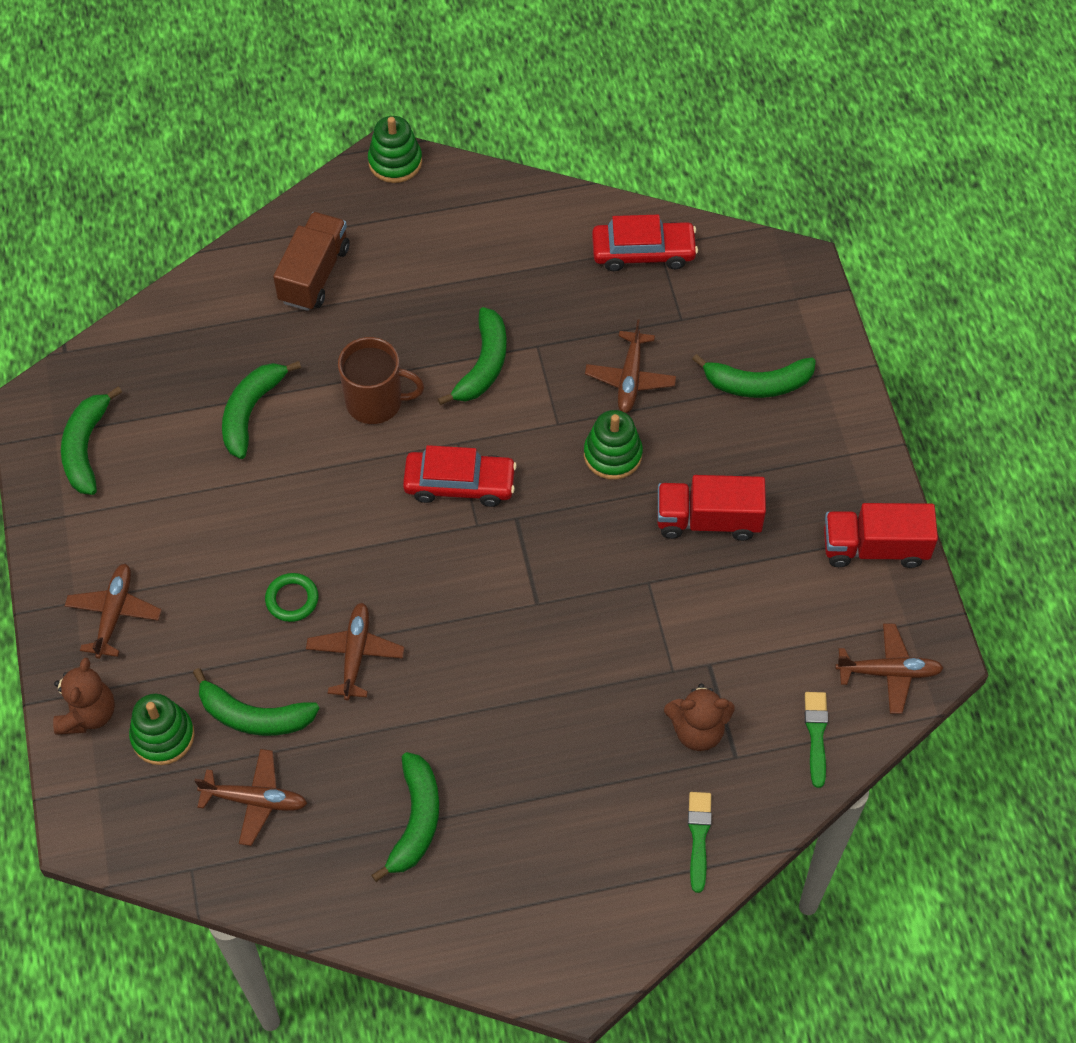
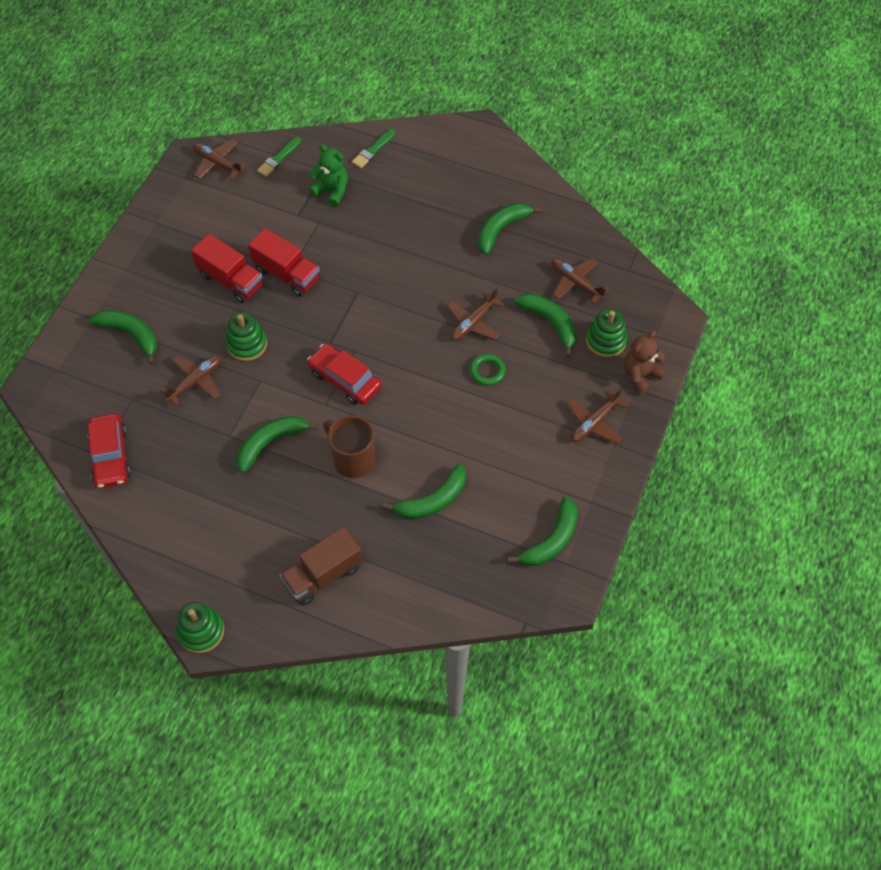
camera: 145 degrees left, 0 degrees up
(643, 252) = (110, 456): red car -> red car turned 135 degrees counterclockwise
(697, 730) = (332, 191): brown teddy bear -> green teddy bear
(874, 548) = (163, 218): red truck -> red truck (287, 274)

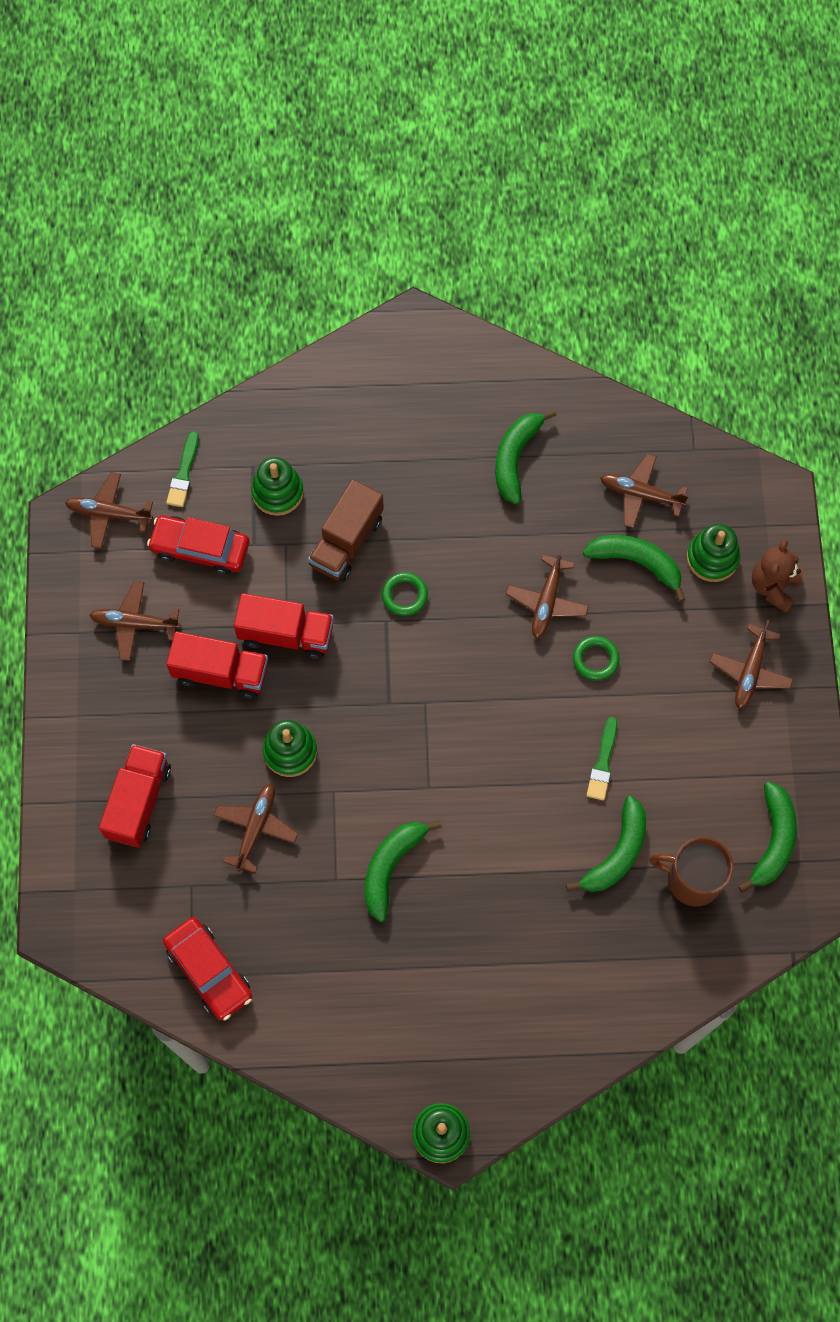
camera: 25 degrees left, 10 degrees up
(131, 334) = (138, 802): green banana -> red truck
(194, 230) = (135, 623): none -> brown plane
(323, 575) = (541, 1002): brown truck -> brown truck (346, 542)
(332, 191) = (277, 492): green teddy bear -> green stacking toy
(345, 379) = (434, 745): red car -> red car (200, 548)
(353, 459) = (498, 844): brown mug -> brown mug (692, 879)
(373, 150) = (298, 411): green brush -> green brush (603, 762)
(379, 282) = (404, 595): none -> green ring

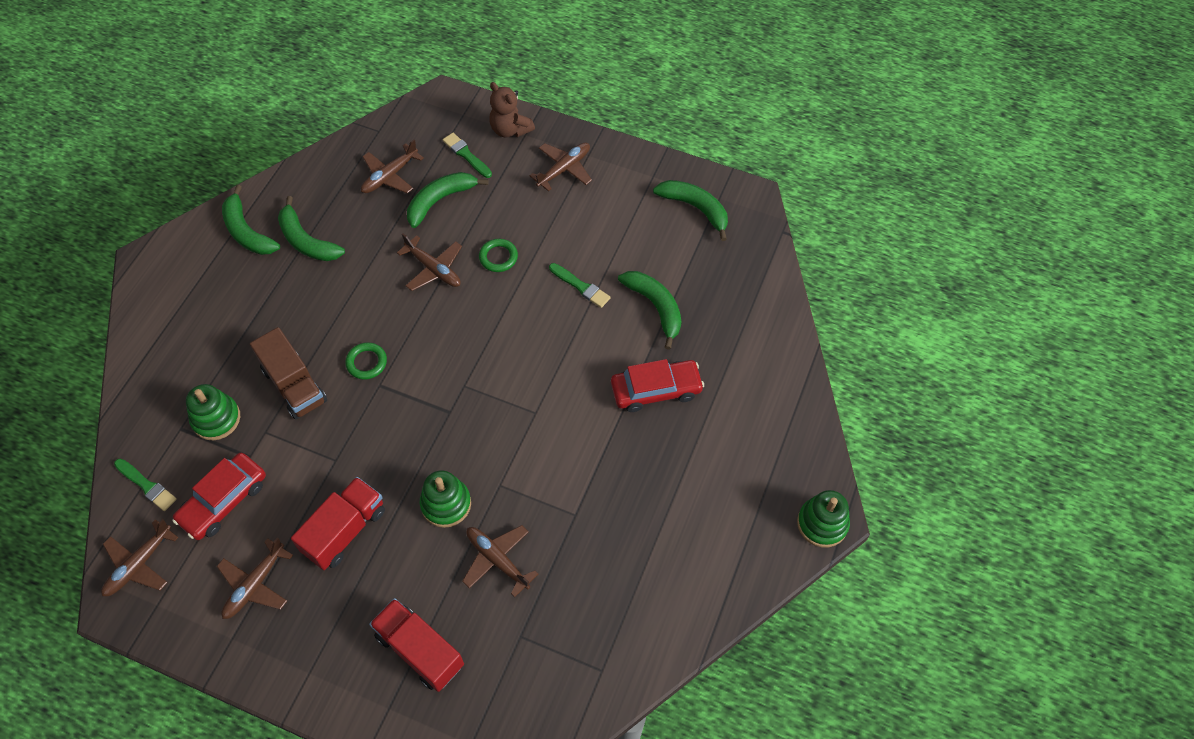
camera: 65 degrees left, 10 degrees down
(209, 971) = (603, 653): red car -> red car (656, 390)
(286, 634) = (343, 464): red truck -> none
(391, 867) = (586, 468): green banana -> green banana (247, 232)
(692, 879) = (699, 269): brown mug -> none
(712, 558) = (466, 155): green stacking toy -> green brush
(750, 671) = (564, 169): brown plane -> brown plane turned 90 degrees counterclockwise

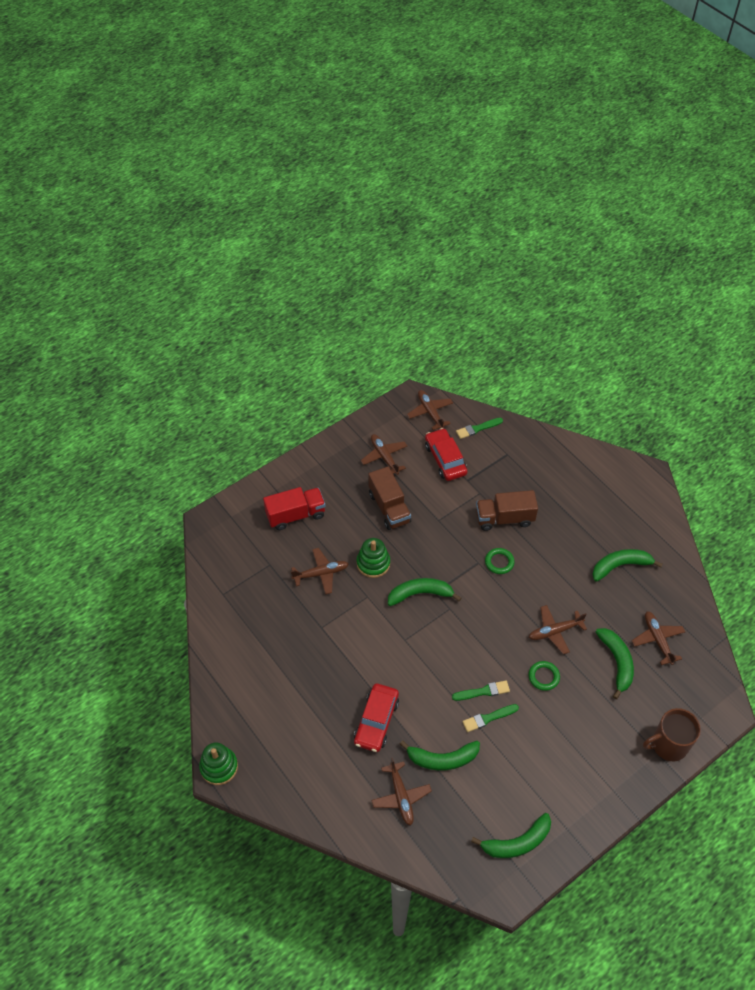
camera: 120 degrees right, 5 degrees down
(216, 419) = (503, 472): green stacking toy -> none
(247, 232) = (646, 535): green banana -> green banana (420, 594)
(345, 531) = (389, 508): red truck -> brown truck
(466, 155) = (655, 700): green brush -> green brush (483, 691)
(510, 129) = (668, 745): brown teddy bear -> brown mug
(564, 169) = (606, 764): brown plane -> brown plane (401, 796)

